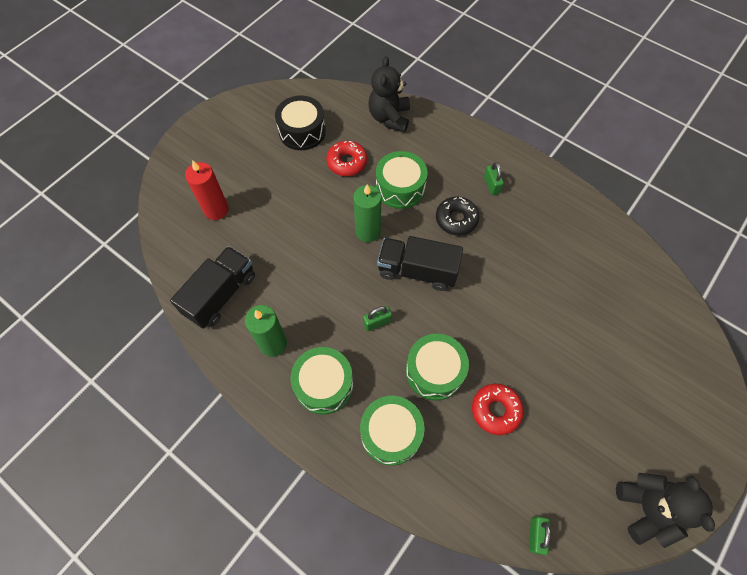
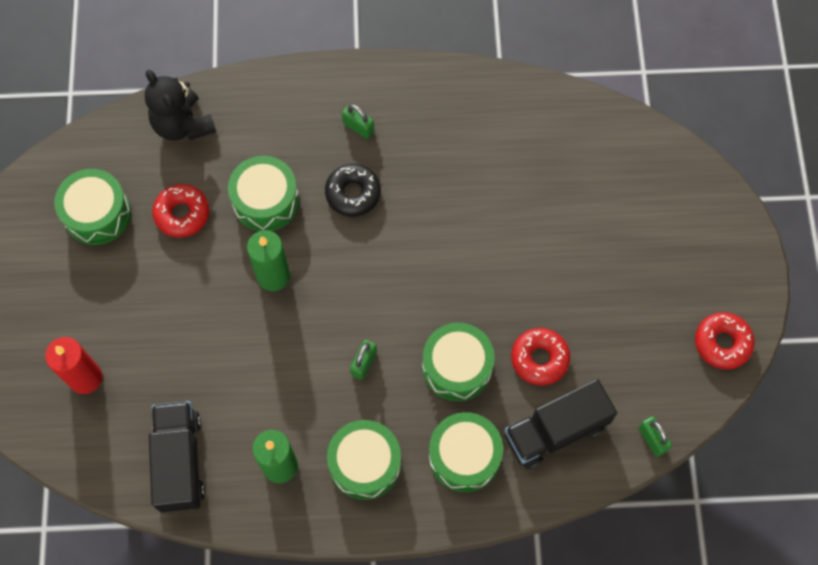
camera: 40 degrees left, 5 degrees up
(302, 131) = (97, 214): black drum -> green drum
(417, 271) = (359, 279): black truck -> black truck (555, 431)
(646, 509) = (722, 343): black teddy bear -> red donut

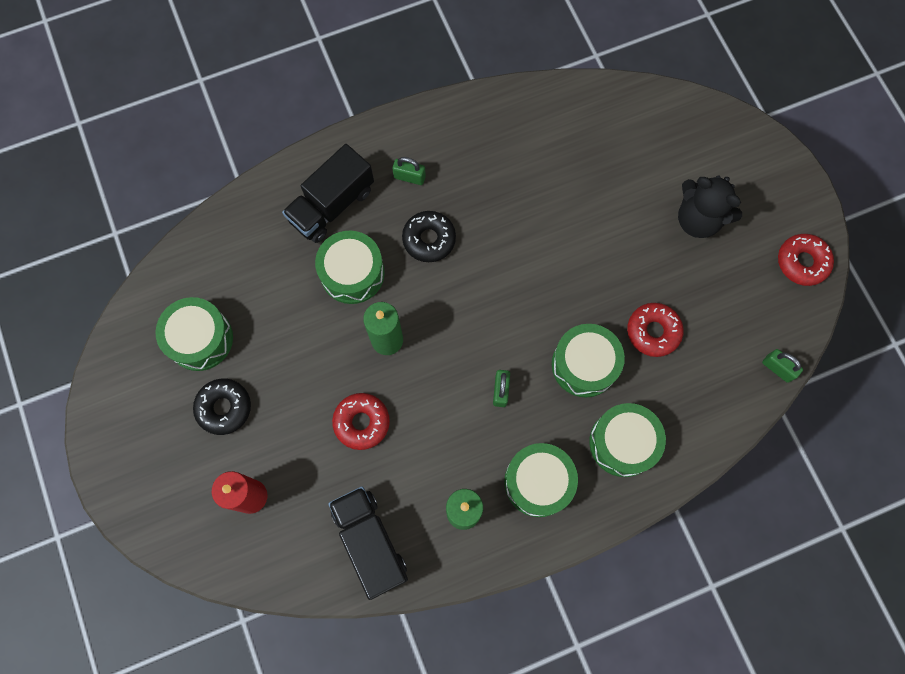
camera: 20 degrees left, 5 degrees up
(94, 286) = (224, 408): none -> black donut
(182, 214) = (280, 311): red donut -> red donut (362, 422)
(183, 125) = (247, 228): black teddy bear -> black teddy bear (698, 219)
(555, 431) = (692, 391): black truck -> black truck (332, 205)

